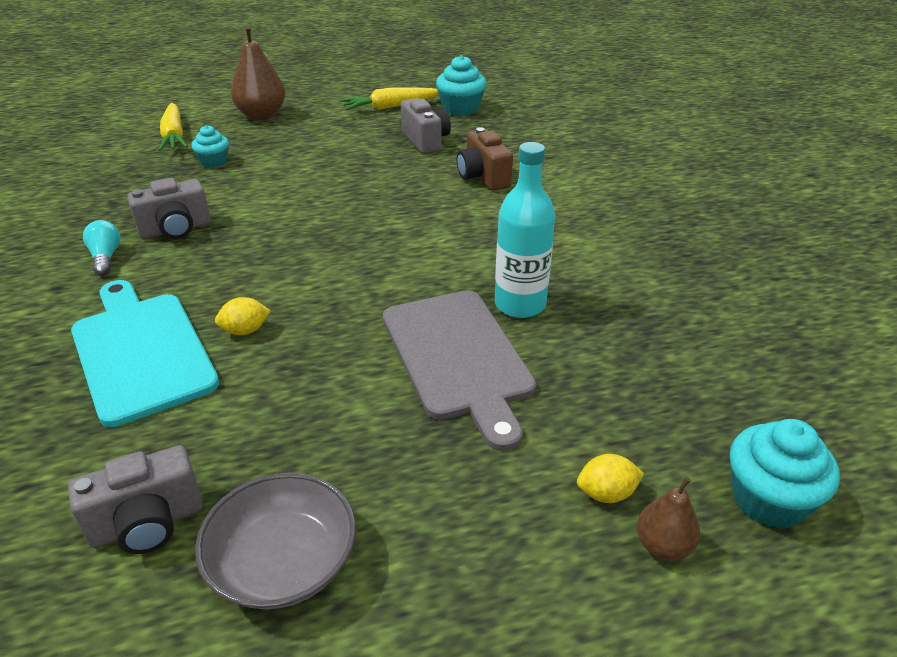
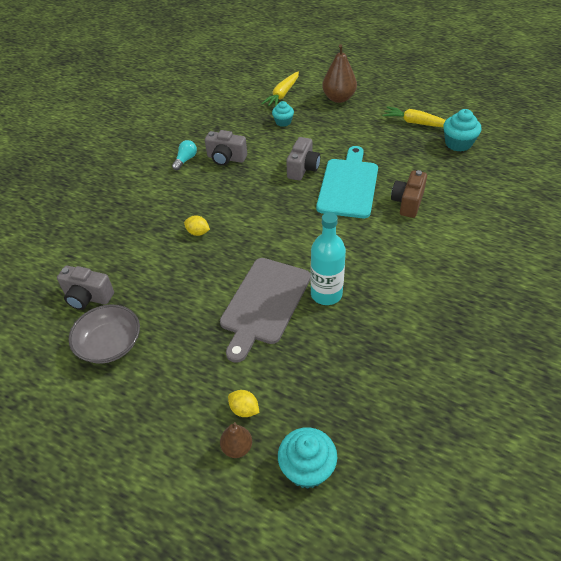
camera: 45 degrees right, 10 degrees up
(140, 351) = (153, 219): turquoise cutting board -> turquoise cutting board (348, 185)
(425, 141) = (406, 159): grey camera -> grey camera (303, 168)

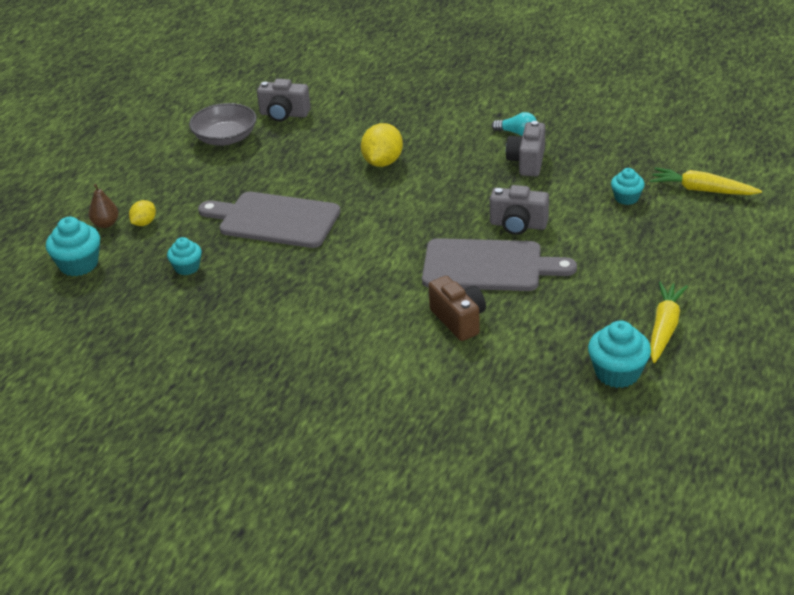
camera: 85 degrees right, 10 degrees down
(88, 297) = (284, 114): grey camera -> grey camera turned 90 degrees counterclockwise
(198, 232) = (382, 162): yellow lemon -> yellow lemon, size x1.74
(326, 294) = (288, 261): turquoise bottle -> none
(326, 368) = (187, 267): none -> turquoise cupcake
(338, 98) = (711, 244): brown pear -> none
(348, 185) = (488, 266): turquoise cutting board -> grey cutting board
(407, 203) = (459, 320): brown camera -> brown camera turned 45 degrees clockwise

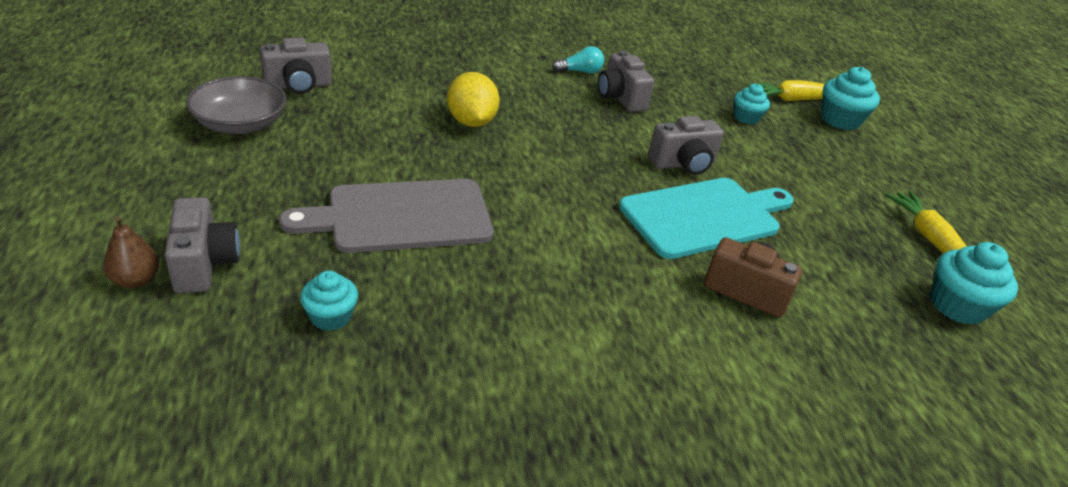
camera: 40 degrees left, 0 degrees up
(79, 264) = (131, 362): turquoise cupcake -> turquoise cupcake (840, 120)
(144, 223) = (204, 264): yellow lemon -> grey camera
(488, 266) = (704, 216): grey cutting board -> turquoise cutting board

